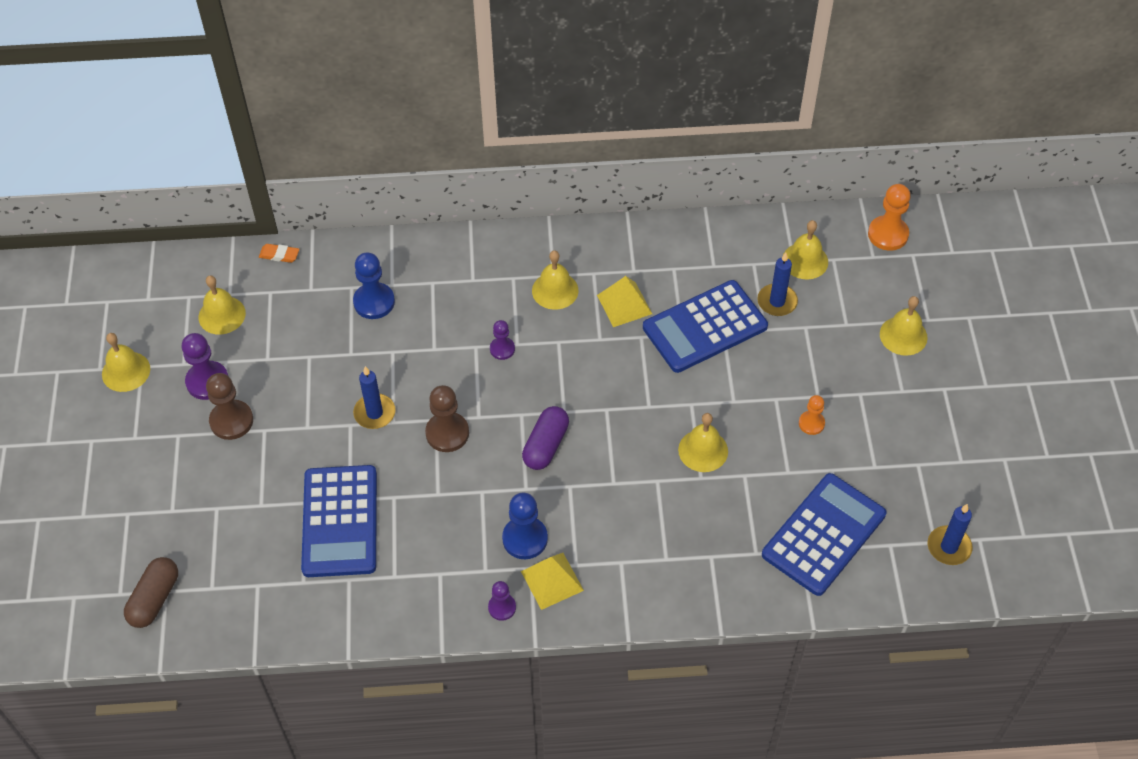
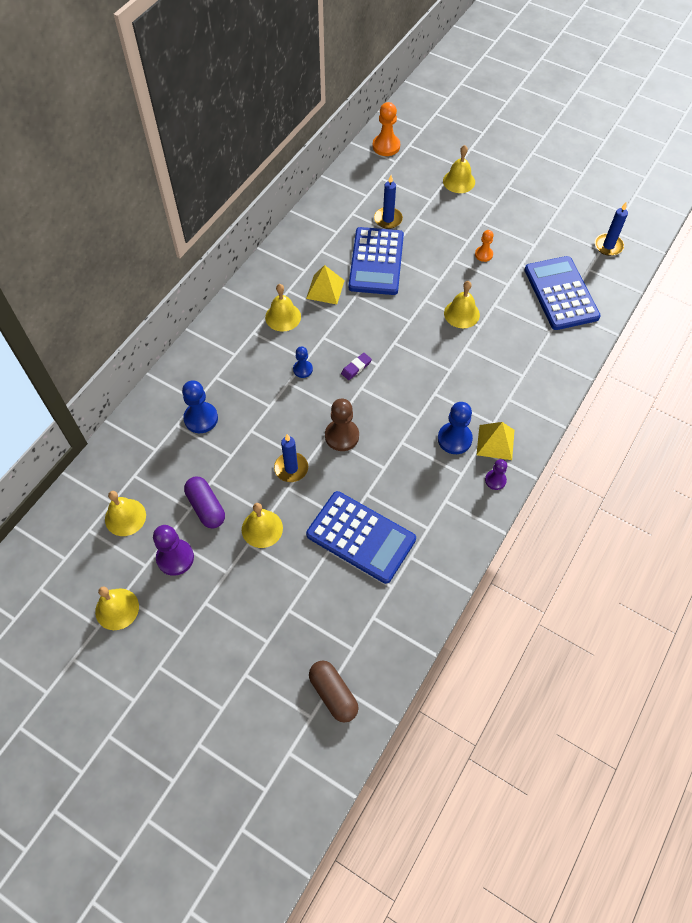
camera: 55 degrees left, 5 degrees up
(231, 421) = (223, 560): brown pawn -> none
(279, 255) = (107, 452): orange eraser -> none
(502, 349) = (303, 369): purple pawn -> blue pawn
(544, 394) = (356, 368): none -> purple eraser
(545, 445) = (394, 388): purple capsule -> purple capsule (206, 507)
(805, 261) = (371, 190): yellow bell -> yellow bell (262, 528)

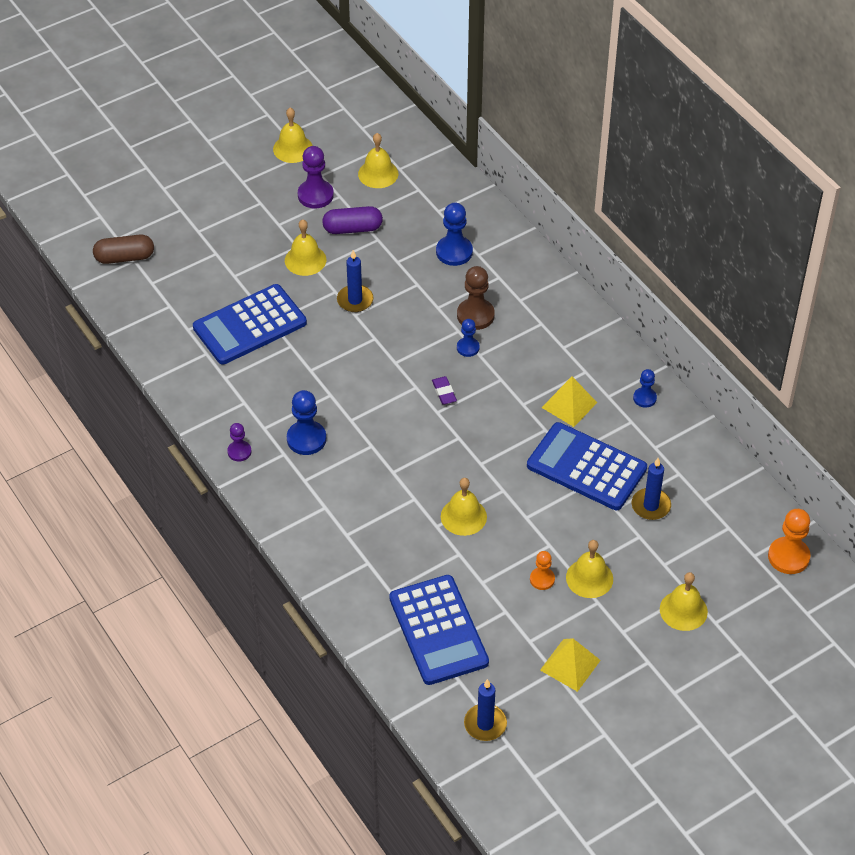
camera: 115 degrees right, 10 degrees down
(283, 317) = (549, 355): yellow bell -> yellow bell (589, 578)
(295, 250) = (644, 398): none -> blue pawn
(342, 436) = (367, 350): brown pawn -> brown pawn (475, 315)
(495, 442) = (281, 471): yellow pyramid -> yellow pyramid (570, 665)
(561, 293) = (438, 630): blue calculator -> blue calculator turned 60 degrees clockwise

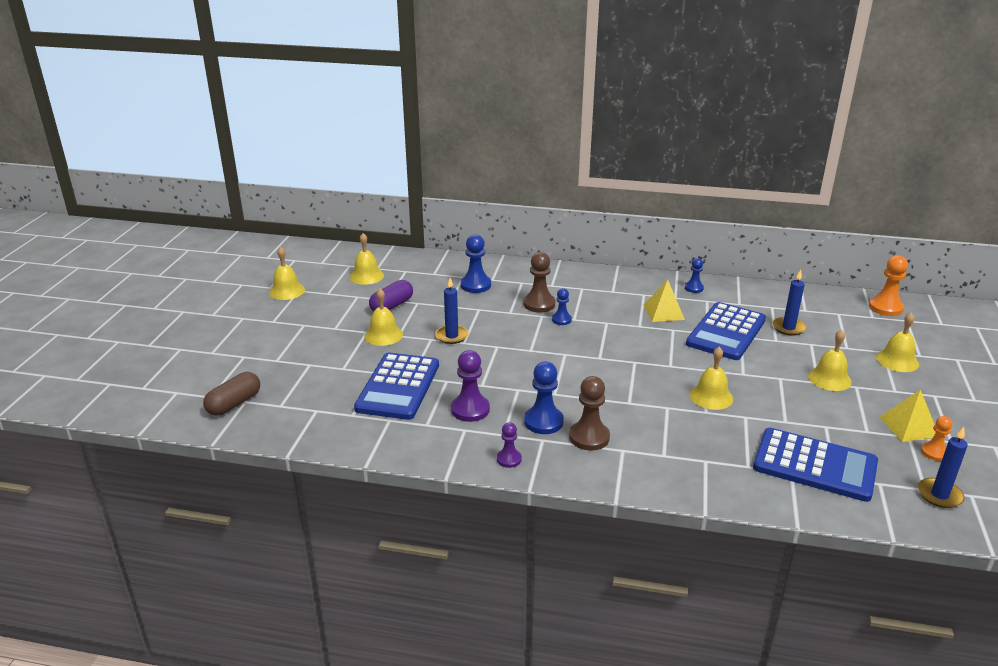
camera: 45 degrees left, 20 degrees down
(315, 195) = (339, 303): purple pawn -> purple pawn (470, 409)
(318, 478) = (589, 437): none -> brown pawn
(444, 392) = (586, 346): purple eraser -> none
(542, 579) = (810, 396): orange pawn -> orange pawn (934, 452)
(586, 467) = (726, 332): blue calculator -> blue calculator turned 45 degrees counterclockwise

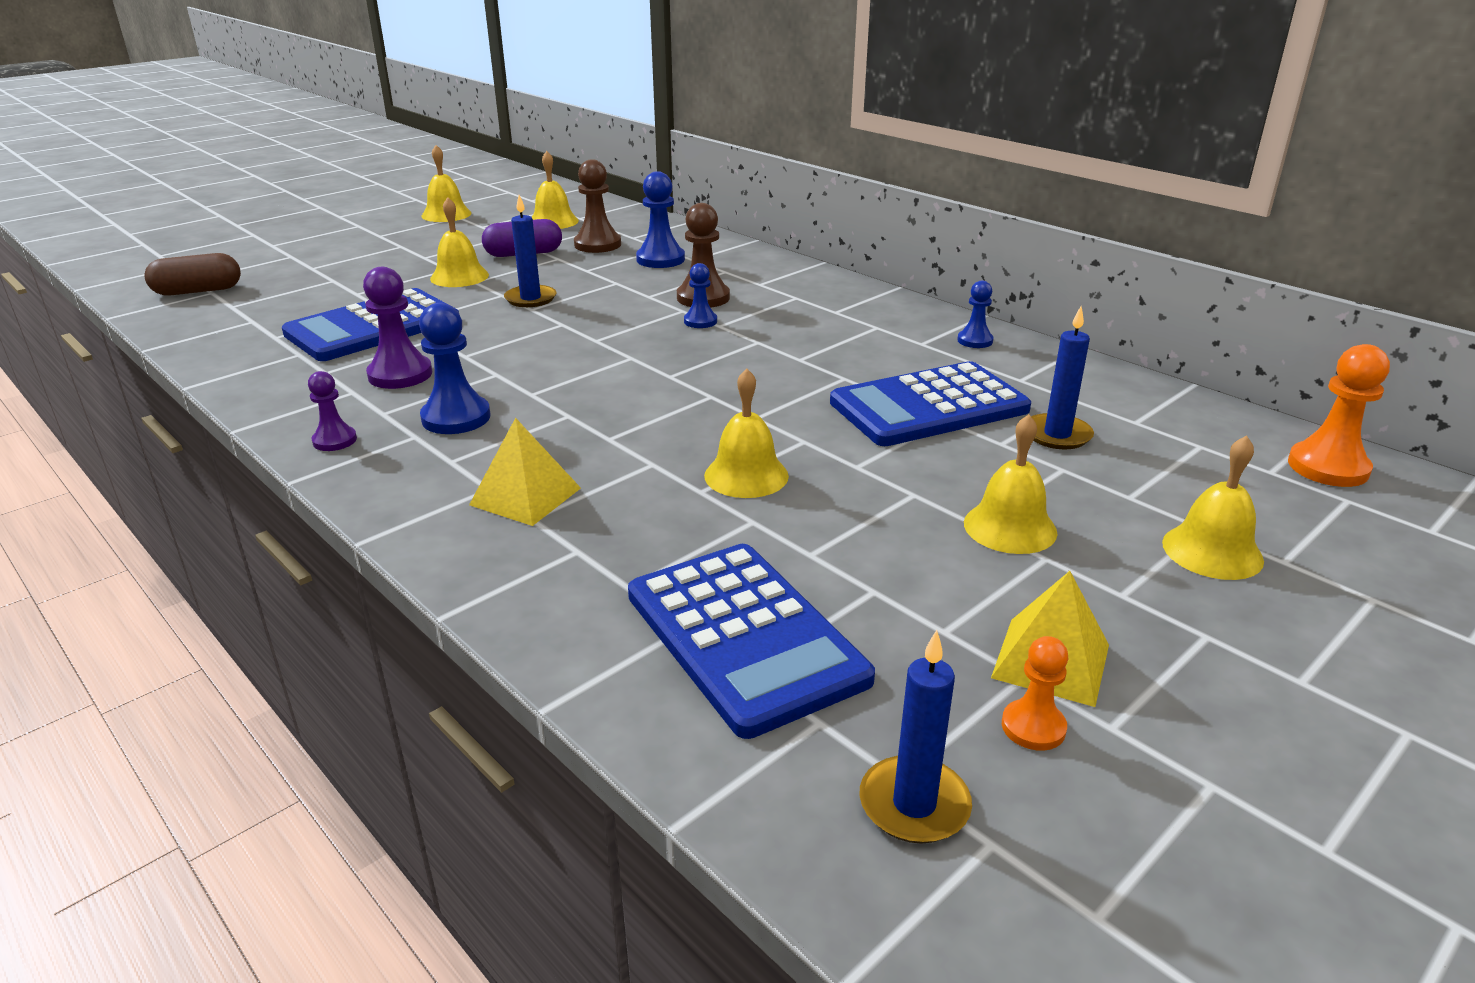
camera: 35 degrees right, 0 degrees up
(589, 437) = (476, 456): brown pawn -> brown pawn (597, 245)
(663, 312) = (869, 354): yellow pyramid -> yellow pyramid (525, 496)

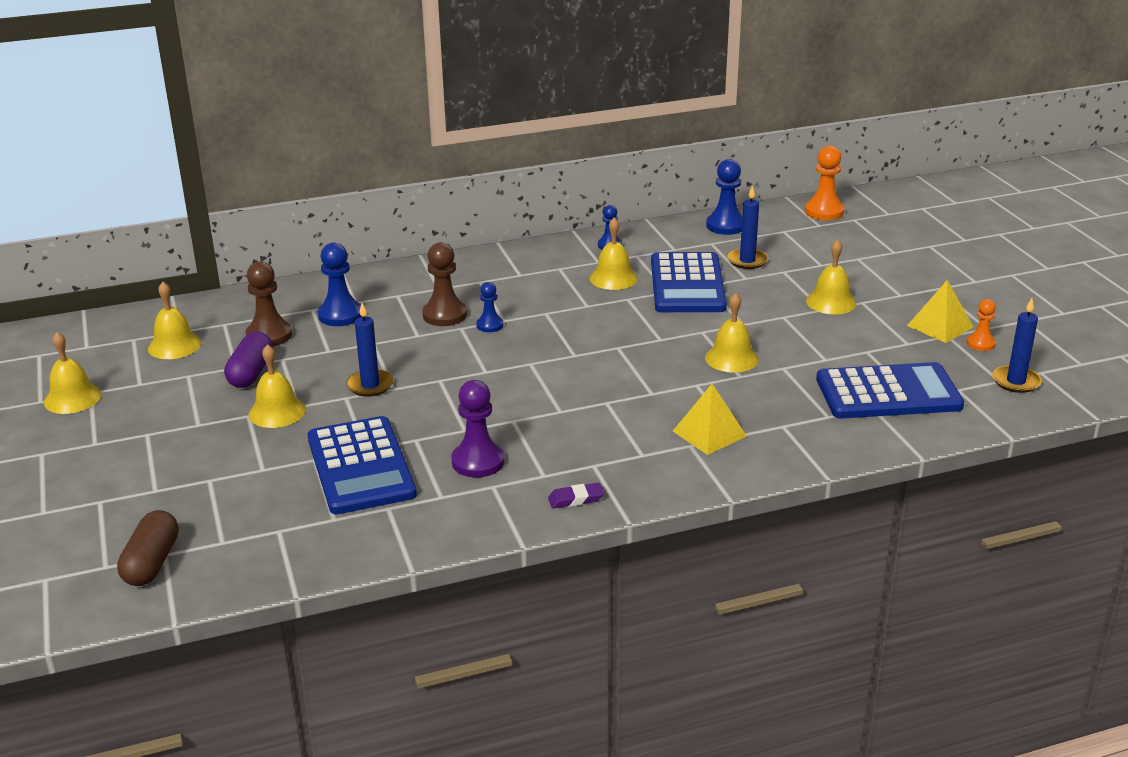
camera: 65 degrees left, 0 degrees up
(335, 440) = (576, 499): purple pawn -> purple eraser
(456, 418) = (576, 445): blue pawn -> blue pawn (726, 226)
(1212, 551) = (878, 263): yellow bell -> yellow bell (613, 278)

